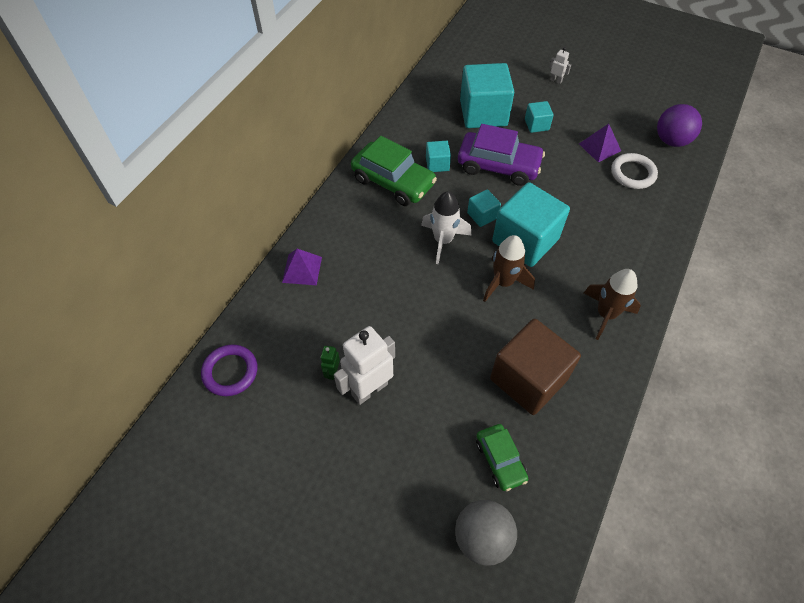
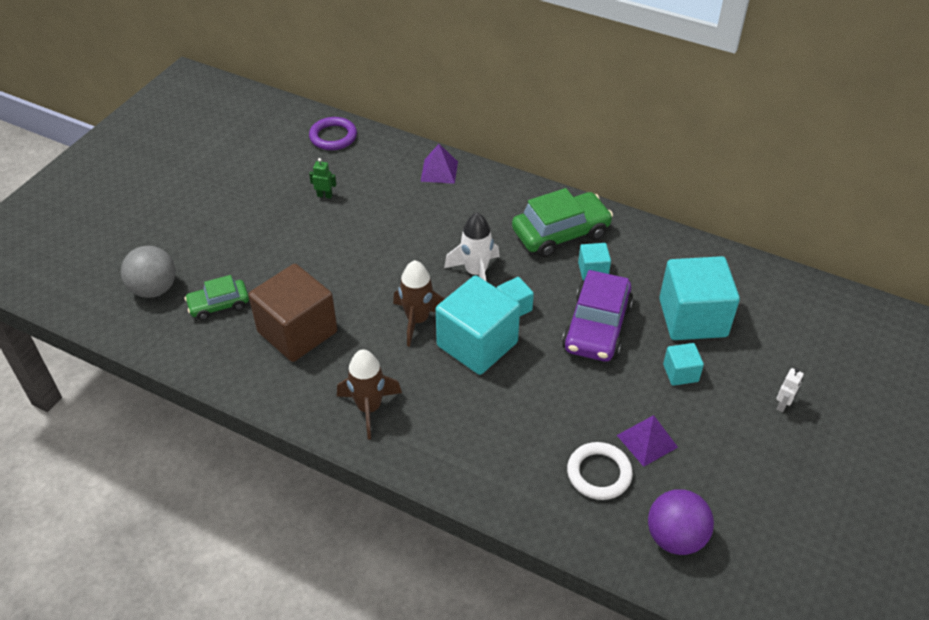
camera: 90 degrees right, 10 degrees down
(369, 389) = (304, 219): white robot -> none
(393, 181) = (560, 233): green car -> green car turned 150 degrees counterclockwise

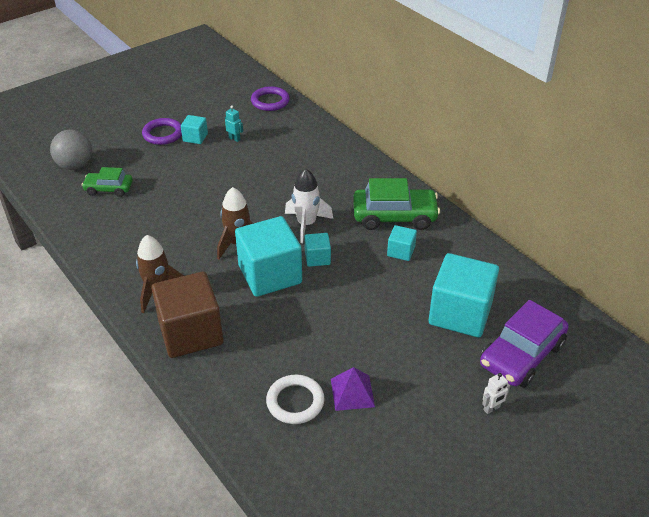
camera: 25 degrees right, 5 degrees down
(234, 215) = (163, 134): none -> purple ring
(297, 332) = (147, 223): brown cube -> brown cube (190, 333)
(324, 195) = (234, 139): green robot -> turquoise robot
(439, 171) = (331, 145): purple pyramid -> none
(597, 327) = (373, 294): purple car -> purple car (521, 355)
(675, 537) = (322, 474): purple ball -> none
(680, 373) = (418, 351): turquoise cube -> turquoise cube (195, 137)

